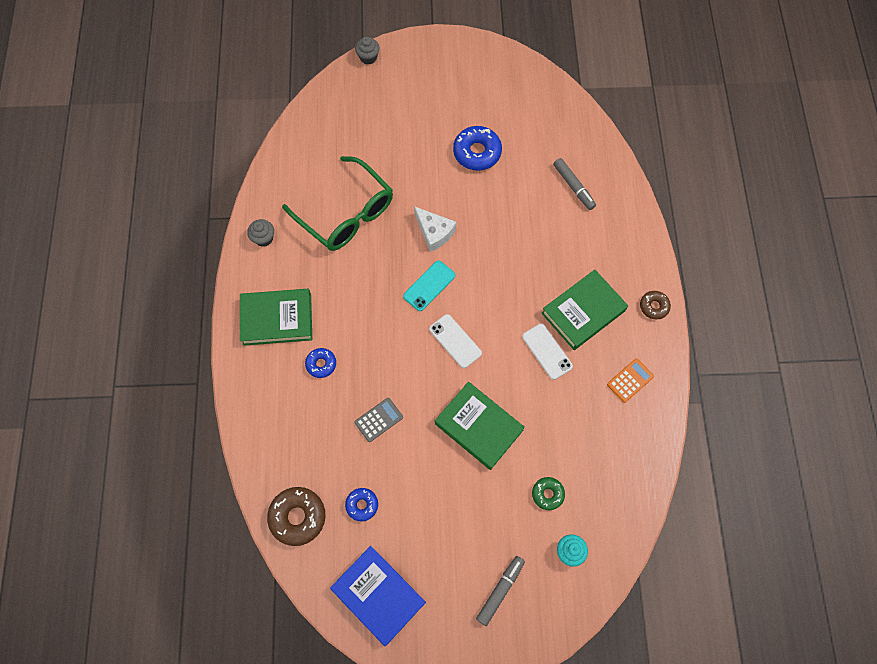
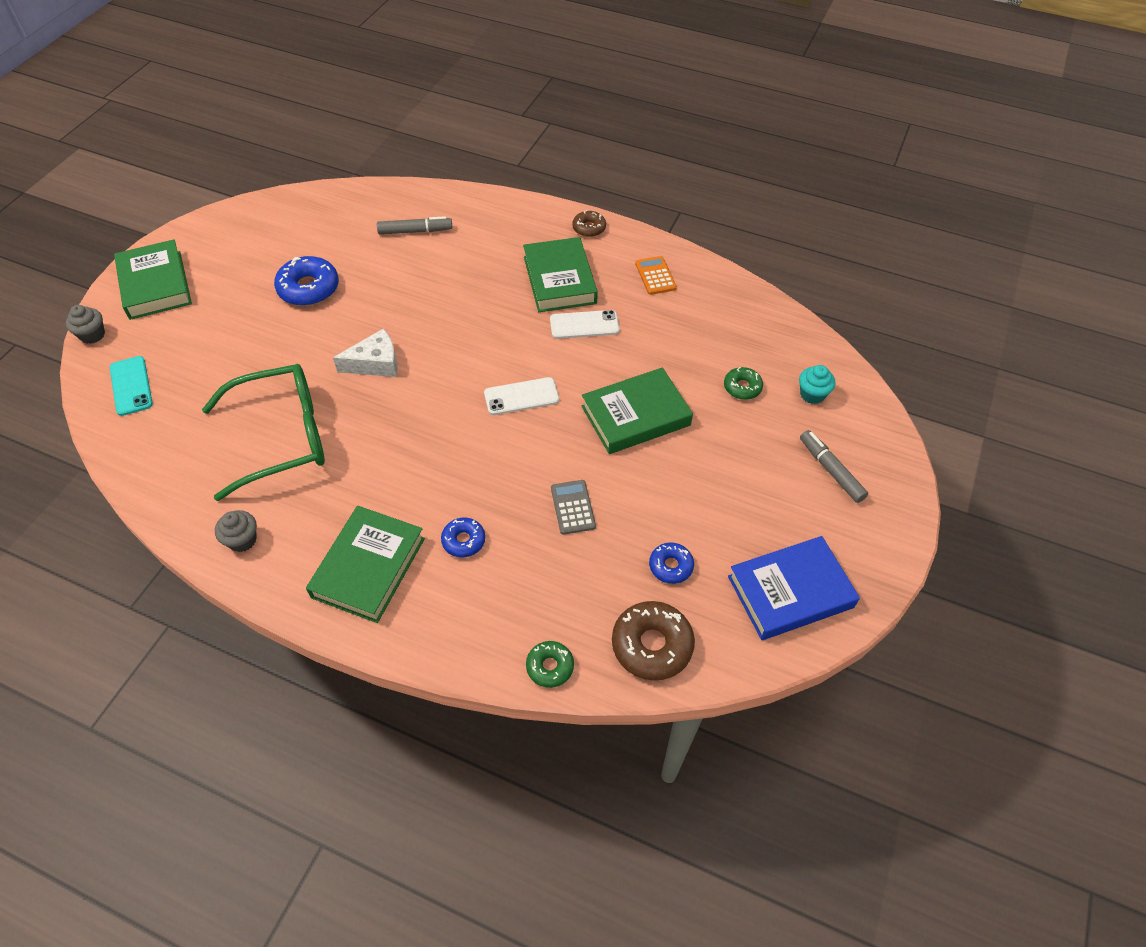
camera: 65 degrees left, 15 degrees down
(256, 460) = (550, 667): none -> green donut
(428, 62) = (155, 285): none -> green book
(429, 286) = (438, 393): turquoise phone -> turquoise phone (131, 386)

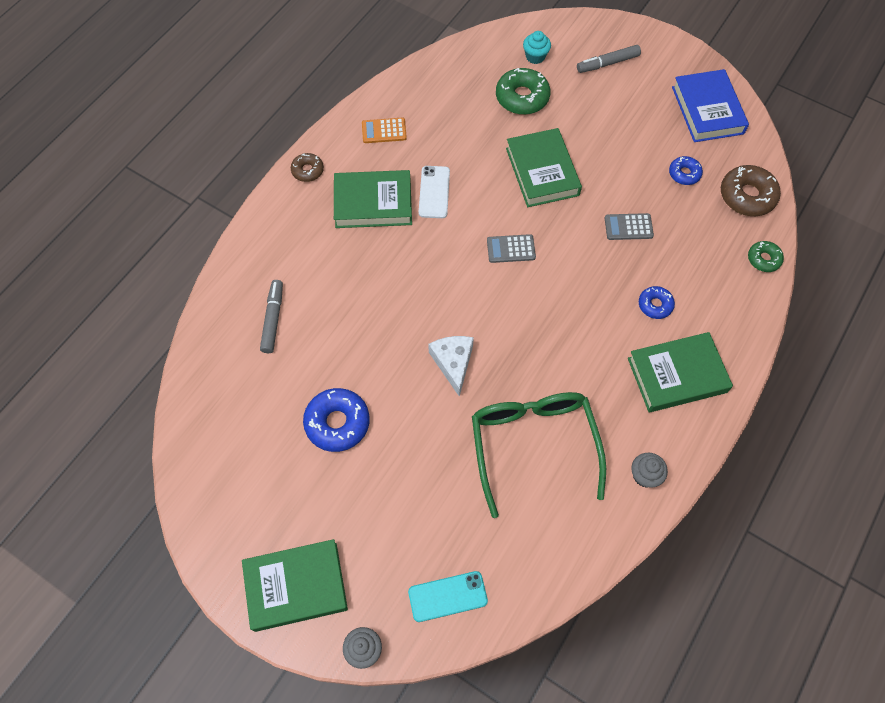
camera: 80 degrees left, 10 degrees up
(369, 567) = (677, 375): green book -> green book turned 45 degrees counterclockwise
(521, 397) = (511, 249): white phone -> grey calculator
(742, 387) = (522, 97): green donut -> green donut, size x1.74

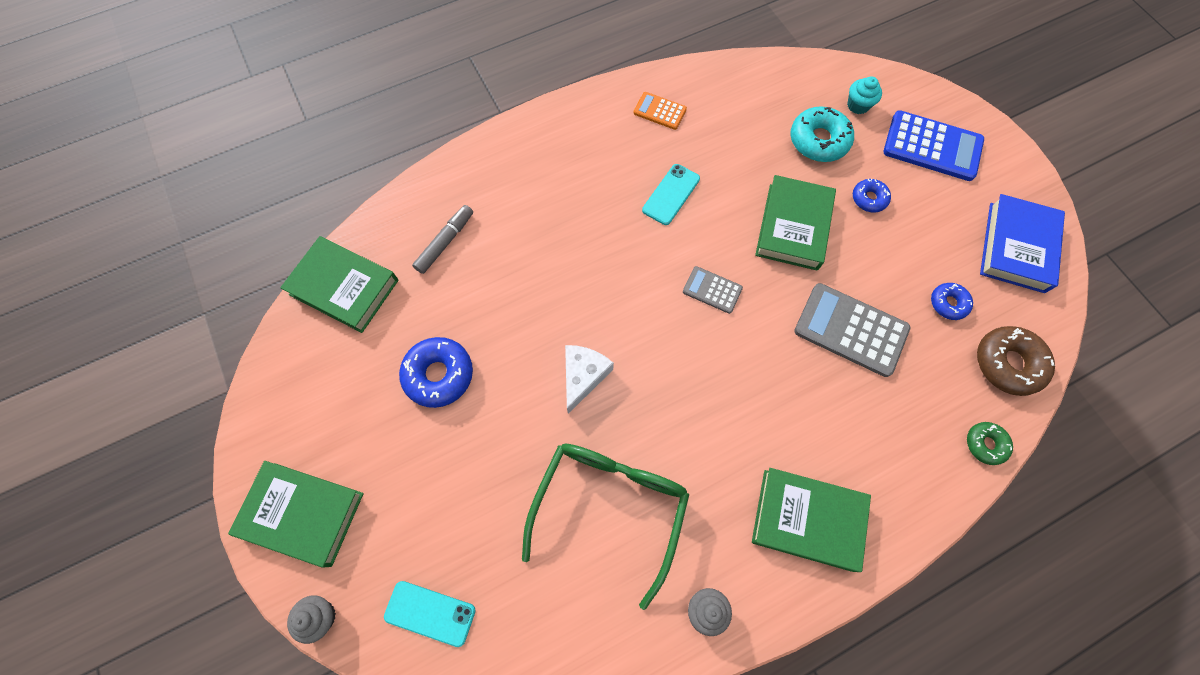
camera: 30 degrees right, 5 degrees up
(307, 170) = (565, 116): brown donut -> none
(373, 203) = (605, 177): green book -> green book (344, 287)
(434, 192) = (671, 194): white phone -> turquoise phone
(522, 97) = (818, 141): green donut -> turquoise donut
(607, 63) = (932, 146): grey marker -> blue calculator
(628, 227) = (850, 330): grey calculator -> grey calculator, size x1.85
(655, 305) = (829, 429): blue donut -> blue donut (869, 199)

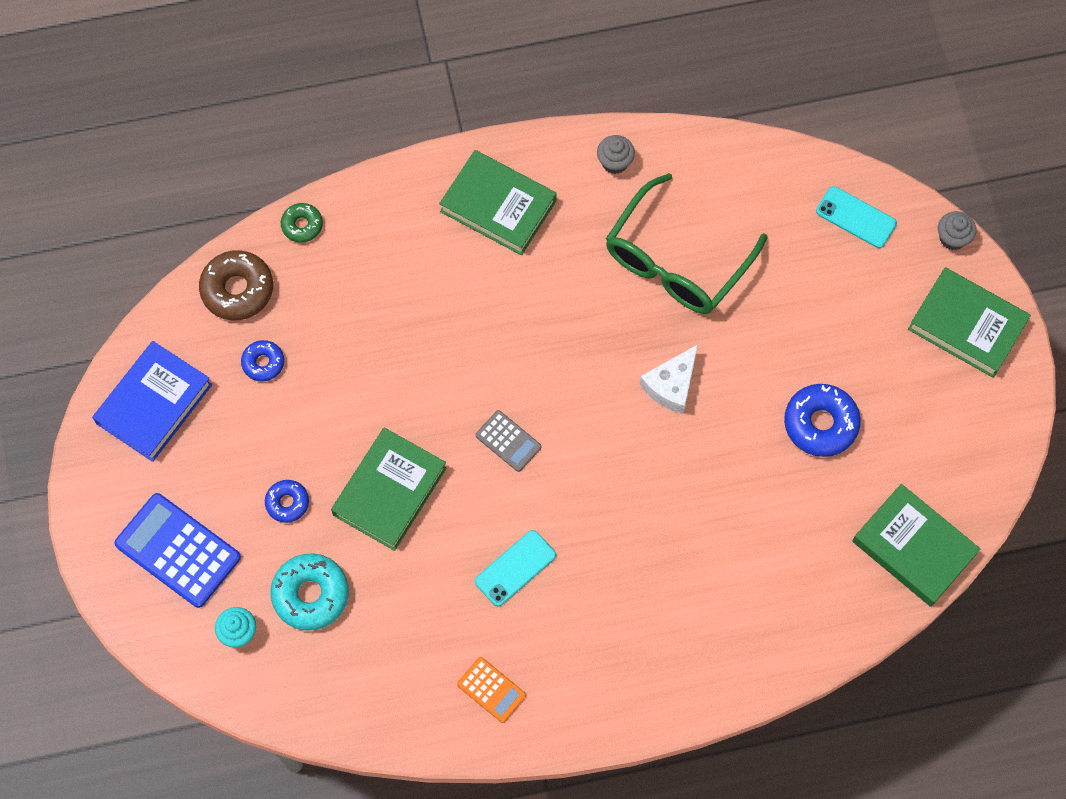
camera: 165 degrees left, 0 degrees up
(445, 242) = (793, 574): grey marker -> none
(850, 330) = (379, 362): grey calculator -> none

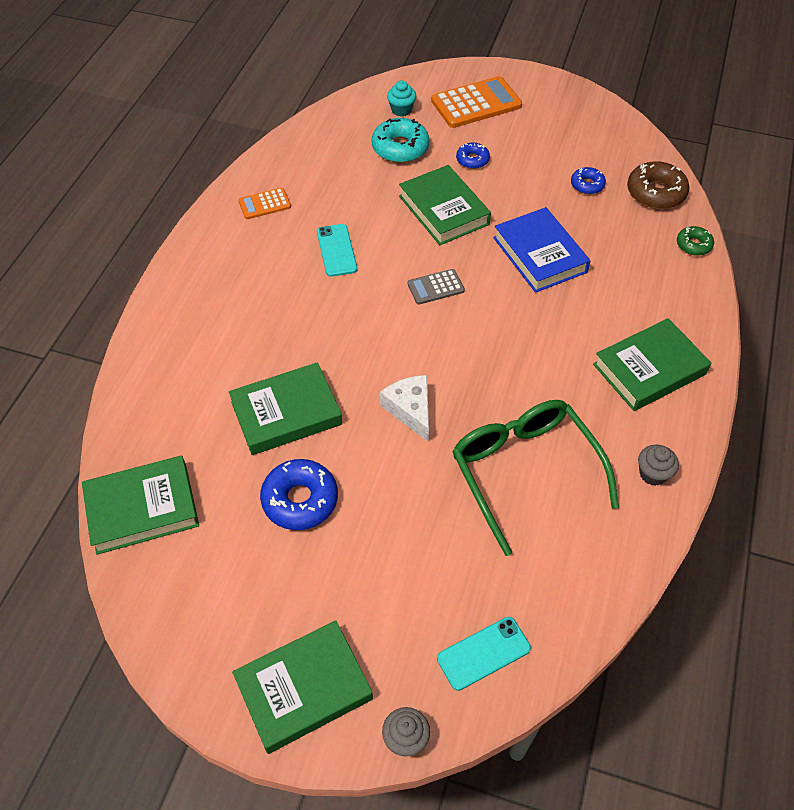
camera: 120 degrees right, 15 degrees down
(154, 404) = (588, 126): blue book -> blue book (539, 255)
(178, 551) = (476, 103): blue calculator -> orange calculator
(744, 490) = (286, 413): none -> green book

